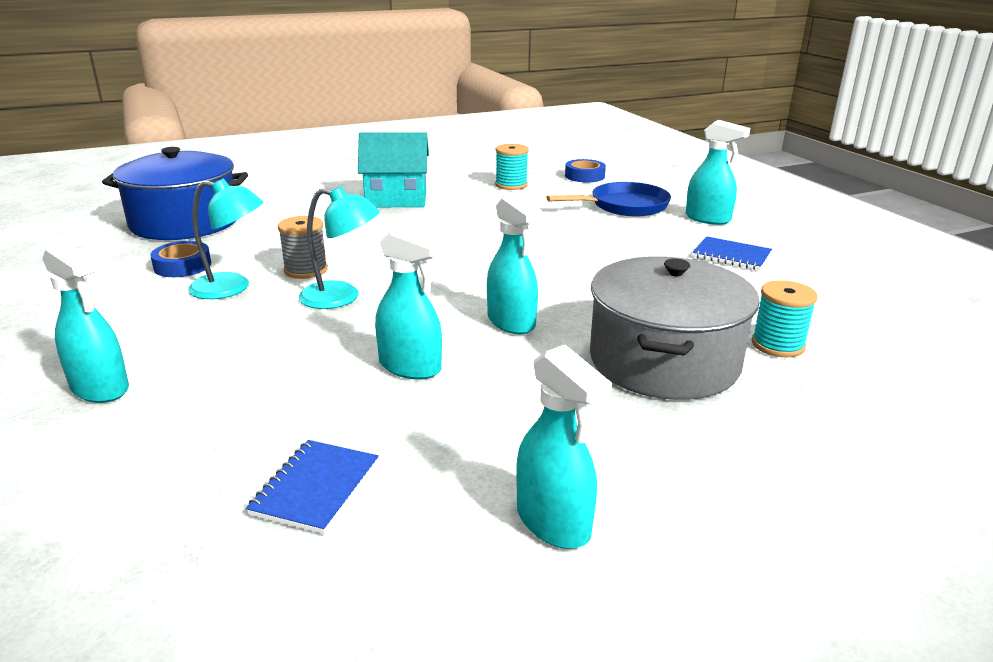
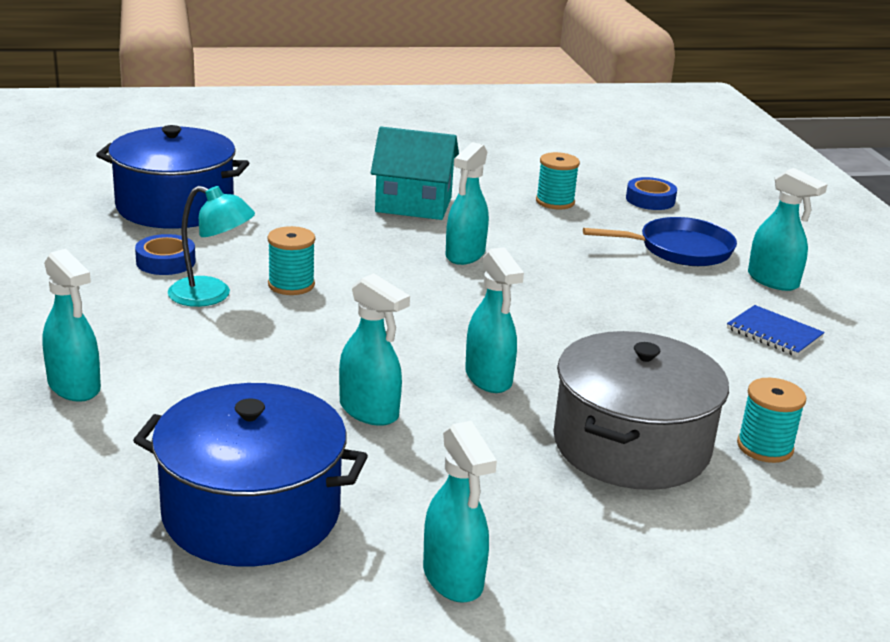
camera: 10 degrees right, 0 degrees up
(306, 270) = (291, 285): grey spool -> turquoise spool
(316, 488) = (251, 512): blue notebook -> blue pot
(341, 297) = (320, 323): turquoise lamp -> none
(453, 229) = (465, 255): none -> turquoise spray bottle

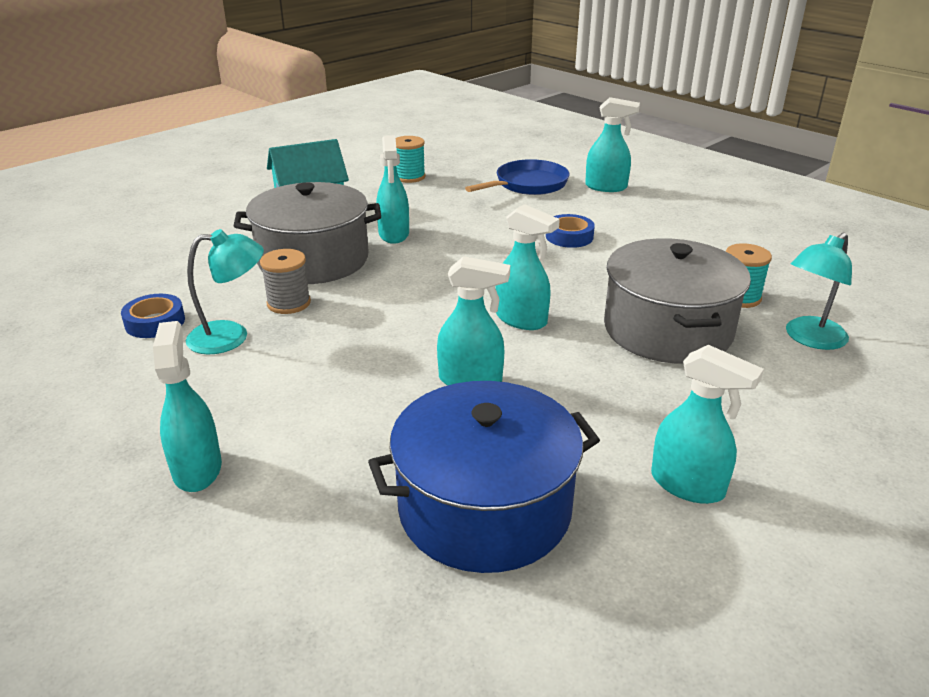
camera: 30 degrees left, 5 degrees up
(74, 387) = (197, 469): turquoise spray bottle -> turquoise spray bottle turned 120 degrees counterclockwise
(175, 206) = (108, 272): blue pot -> none
(291, 285) = (289, 303): turquoise spool -> grey spool
(359, 253) = (313, 259): none -> grey pot
(650, 200) = (469, 157): blue tape -> blue tape (569, 237)
(774, 333) = (649, 221): blue notebook -> none
(787, 518) = (809, 339): none -> turquoise lamp

